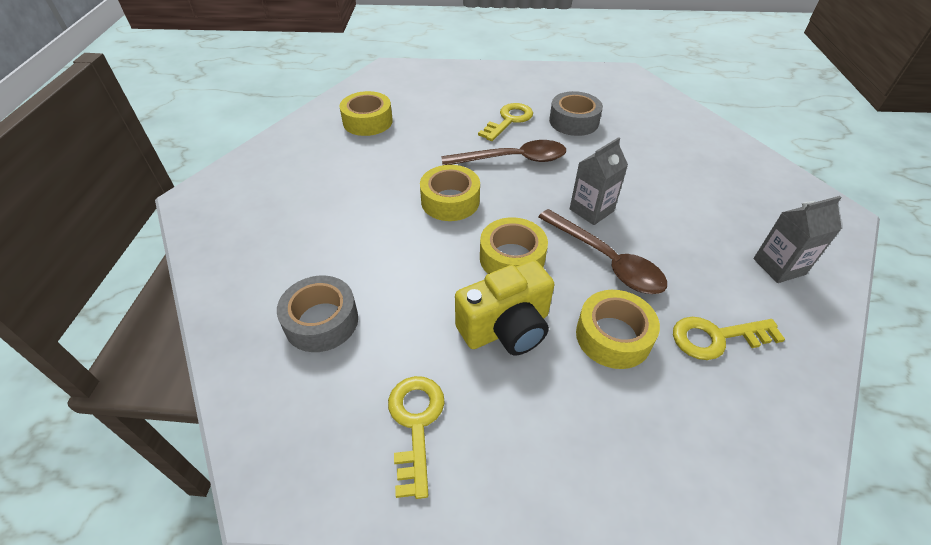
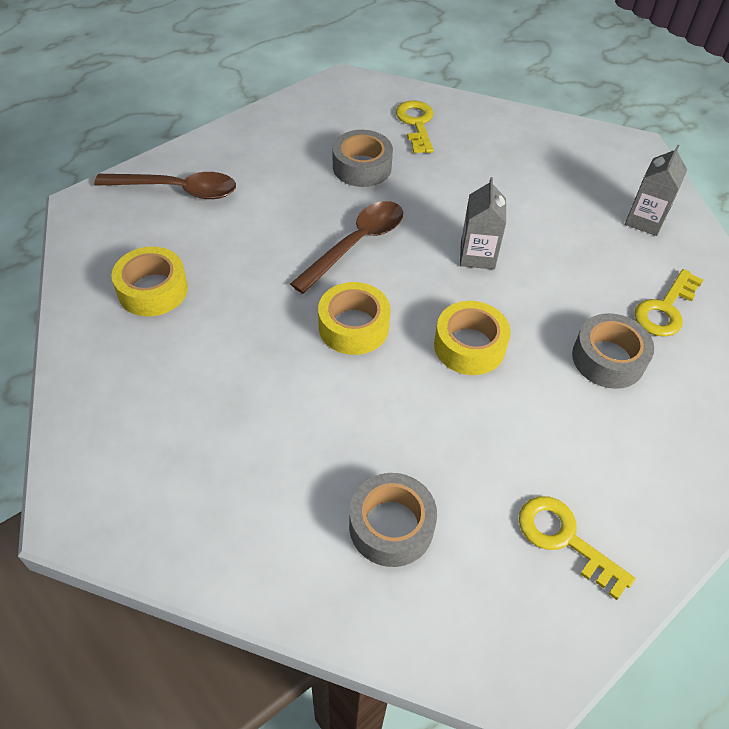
camera: 45 degrees left, 5 degrees up
(506, 328) = (535, 411): yellow camera -> none
(509, 120) = (301, 200): yellow key -> yellow key (416, 124)
(606, 261) = (537, 296): brown spoon -> brown spoon (178, 190)
(613, 336) = (608, 359): yellow tape -> grey tape

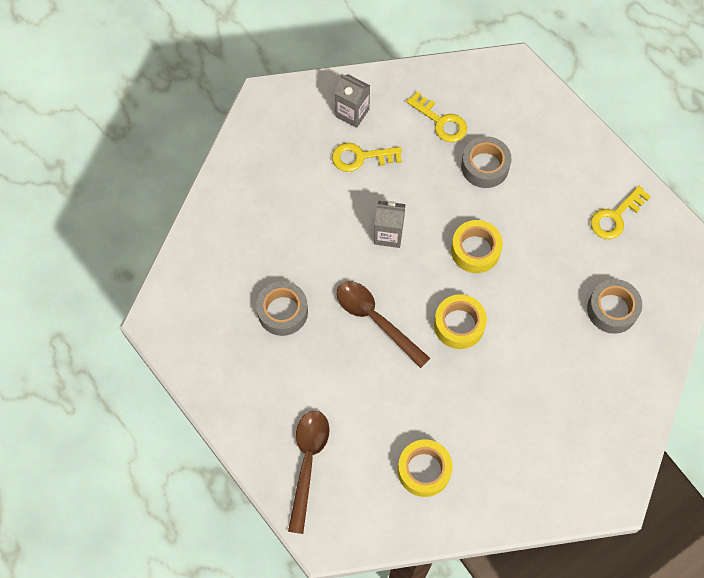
camera: 85 degrees left, 15 degrees up
(416, 124) = (225, 263): yellow key -> yellow key (360, 157)

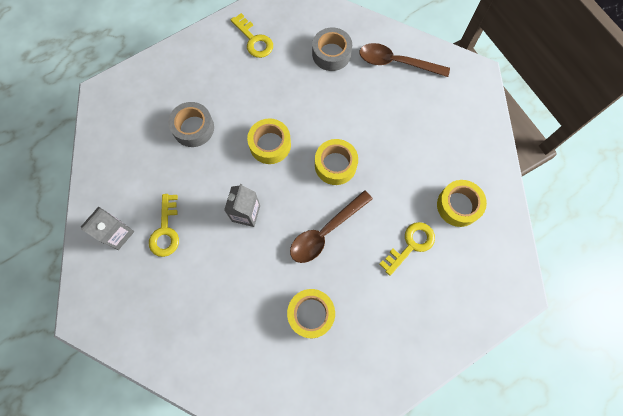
camera: 85 degrees left, 5 degrees up
(282, 312) = (311, 314): grey tape -> yellow tape
(308, 462) = (452, 301): brown spoon -> brown spoon (396, 62)
(441, 121) = (143, 158): yellow key -> yellow key (411, 245)

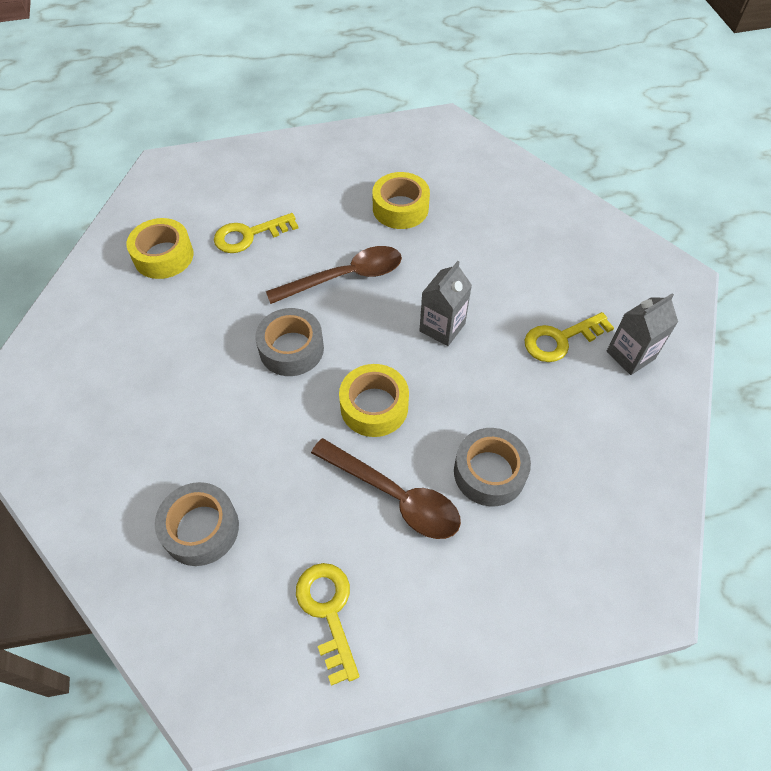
camera: 160 degrees left, 15 degrees down
(165, 230) = (560, 339): yellow key -> yellow key turned 135 degrees counterclockwise
(335, 165) = (291, 349): yellow tape -> grey tape
(396, 62) = (104, 473): brown spoon -> brown spoon (395, 496)

